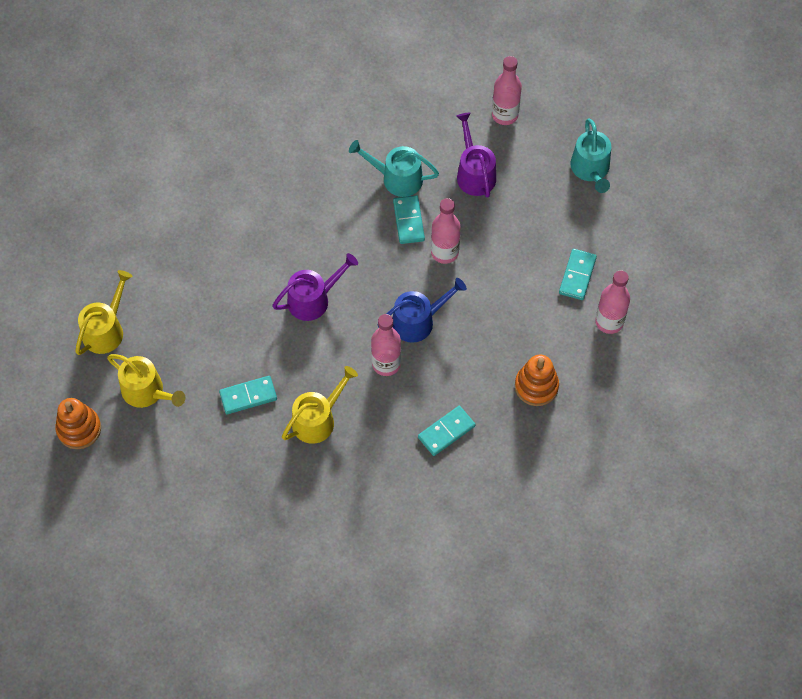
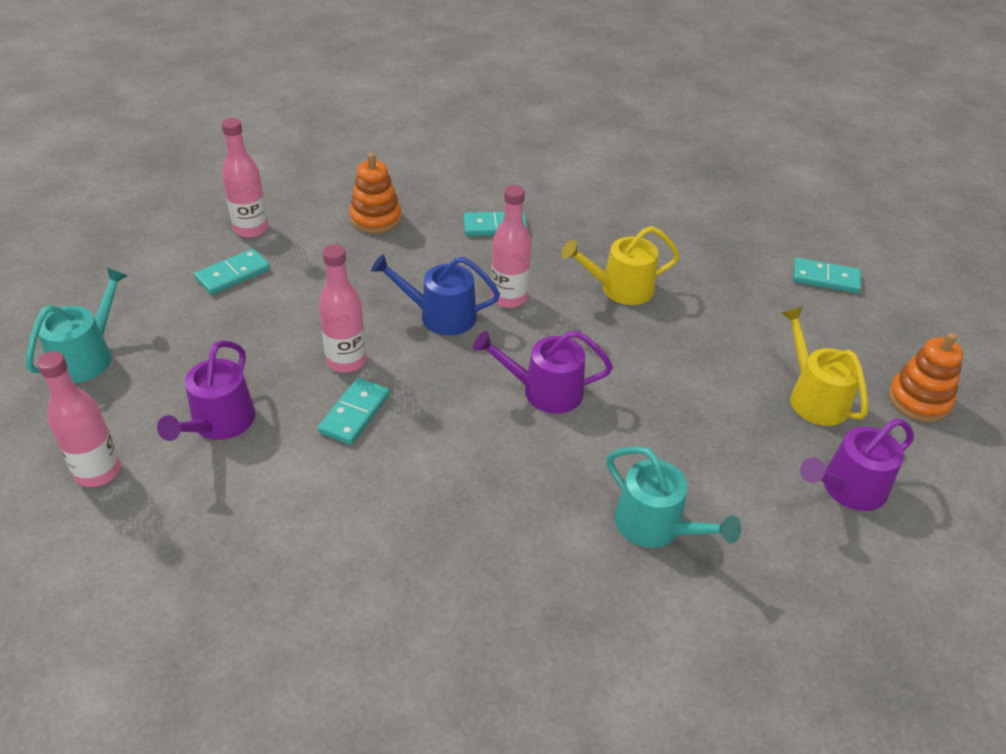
camera: 150 degrees left, 20 degrees down
(106, 330) = (848, 488): yellow watering can -> purple watering can
(248, 396) = (687, 339): turquoise domino -> turquoise domino (825, 278)
(397, 178) = (319, 470): turquoise watering can -> turquoise watering can (655, 526)

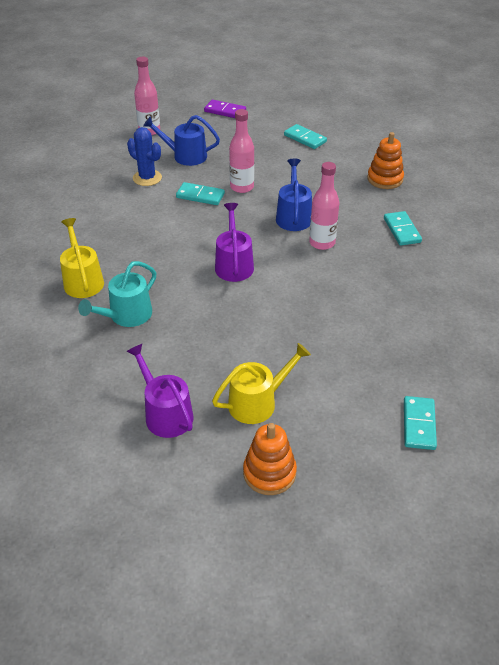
camera: 85 degrees right, 0 degrees up
(87, 356) = (225, 111): turquoise watering can -> purple domino
(219, 423) = (185, 156): purple watering can -> blue watering can
(251, 229) = (350, 136): pink bottle -> none
(272, 483) = (147, 178): none -> blue cactus
(620, 288) = (353, 296): yellow watering can -> yellow watering can (82, 280)

